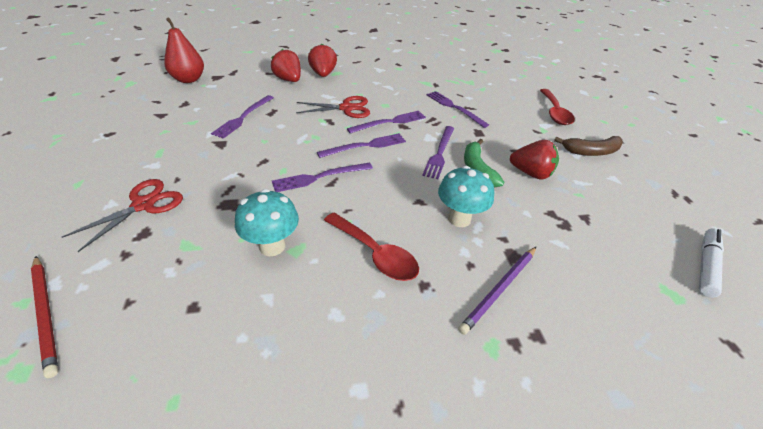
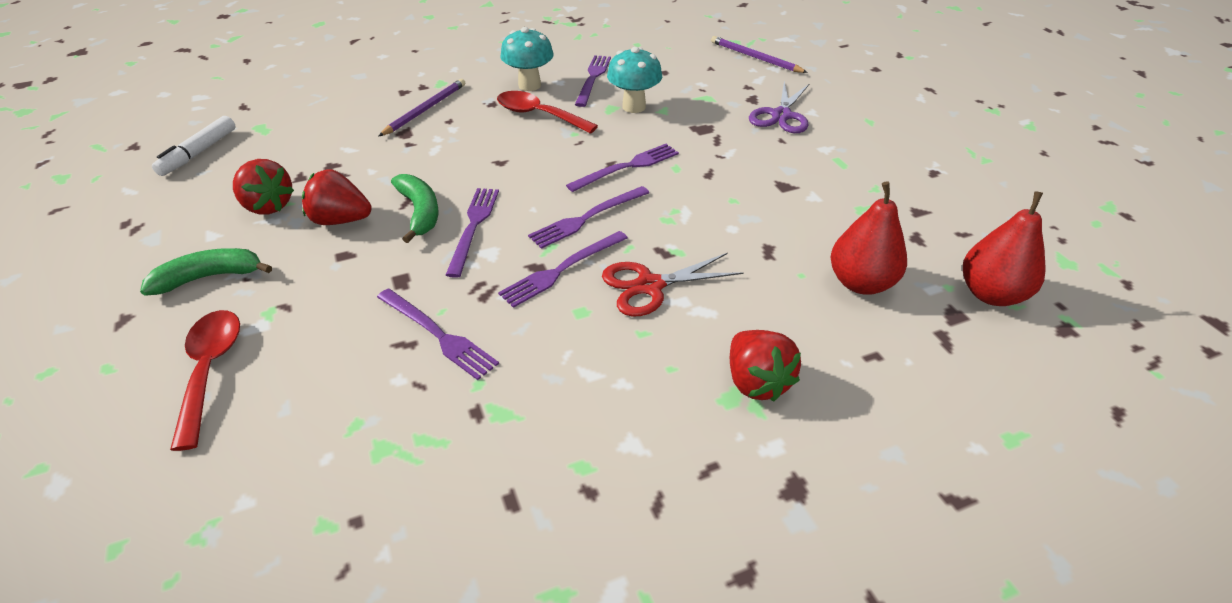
camera: 170 degrees right, 0 degrees up
(46, 314) = (755, 57): red pencil -> purple pencil
(143, 205) = (781, 115): red scissors -> purple scissors
(242, 92) = (860, 283): none -> red pear
(243, 117) = (800, 230): purple fork -> purple fork (593, 78)
(288, 80) = (812, 341): red strawberry -> red strawberry (268, 206)
(459, 219) = (454, 153): turquoise mushroom -> turquoise mushroom (529, 85)
(591, 152) = (209, 277): brown banana -> green banana

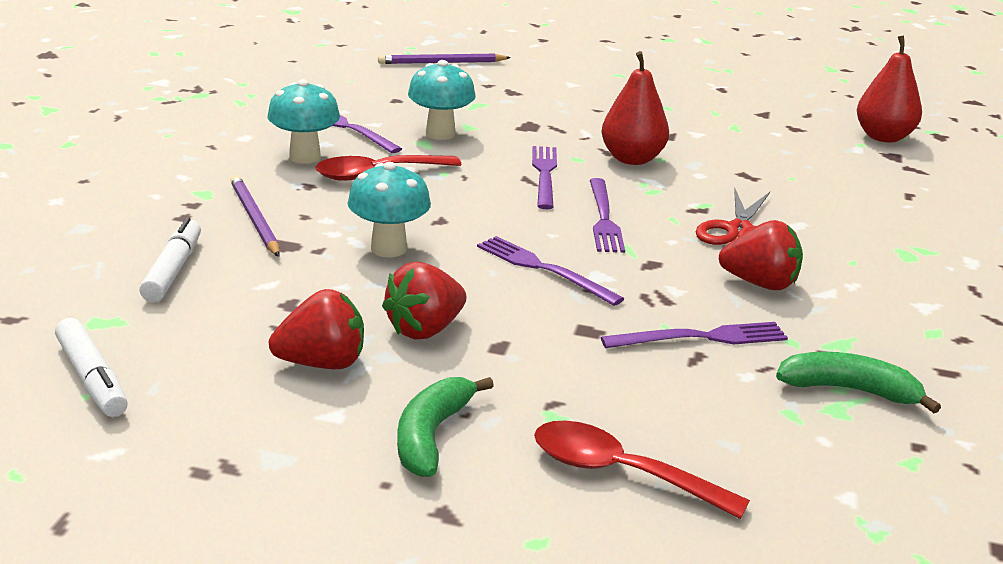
camera: 55 degrees left, 15 degrees down
(336, 118) = (173, 270): none -> white marker
(420, 212) = (475, 285): green banana -> green banana (849, 390)
(437, 163) = (388, 249): none -> turquoise mushroom
(562, 270) = (670, 255): purple fork -> none
(756, 382) = (899, 240): red strawberry -> red strawberry (760, 284)
(781, 115) = (559, 94): purple scissors -> none
(860, 283) = (825, 165): red pear -> red pear (632, 159)

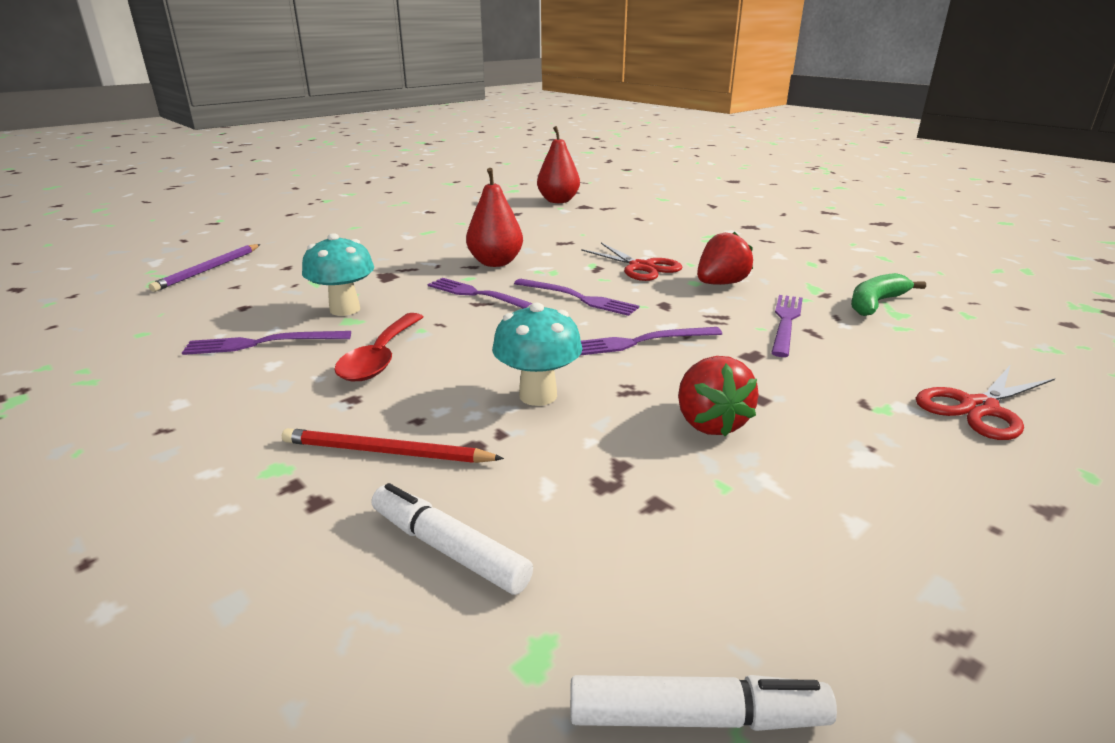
camera: 55 degrees left, 0 degrees up
(254, 219) = (386, 452): purple pencil -> red pencil
(305, 157) = (286, 382): turquoise mushroom -> none
(322, 363) = (746, 500): red strawberry -> none
(431, 436) = (908, 476): green banana -> none
(620, 473) = (979, 408): red spoon -> red scissors

